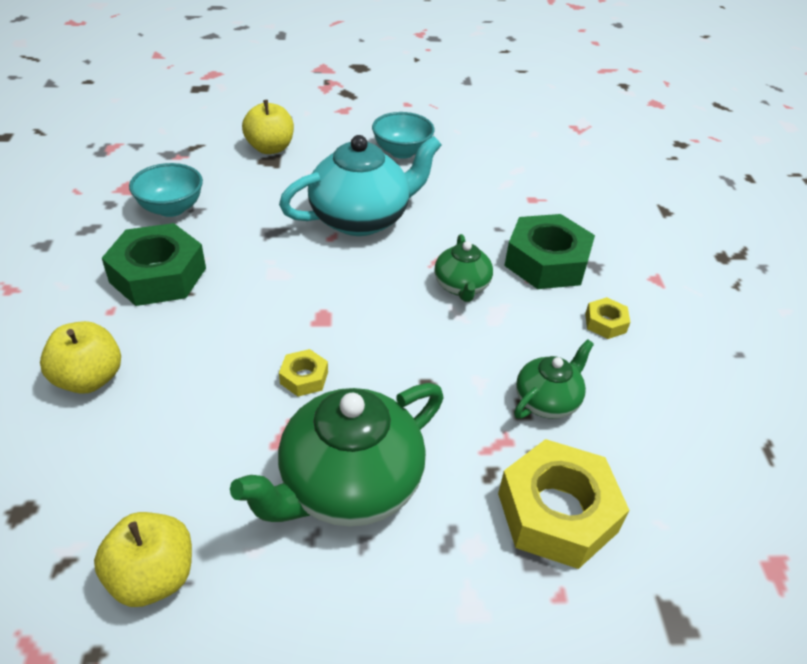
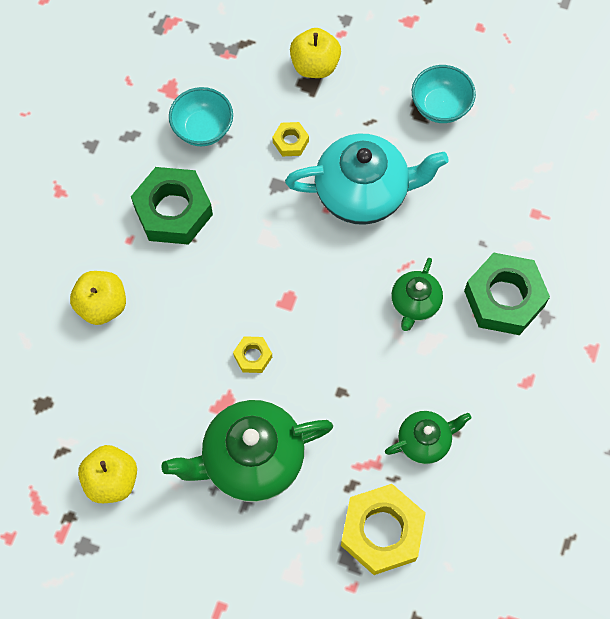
camera: 25 degrees right, 25 degrees up
(605, 323) = (516, 383): yellow nut -> yellow nut (290, 142)

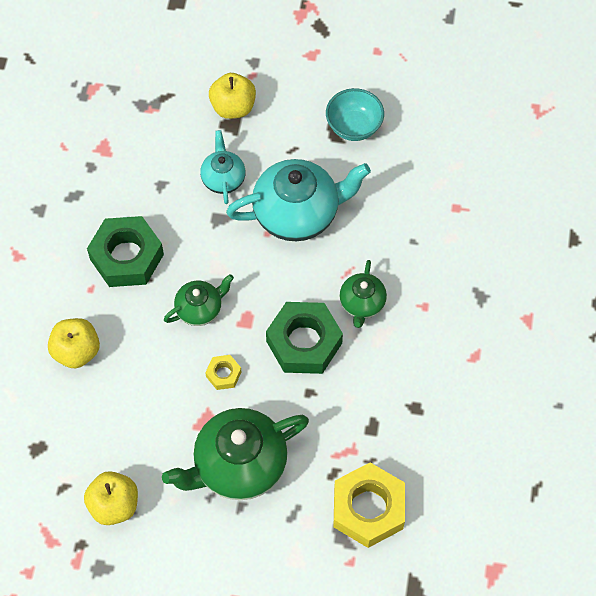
camera: 10 degrees left, 5 degrees down
(203, 129) = (140, 179): turquoise bowl -> none
(290, 142) = (223, 178): yellow nut -> turquoise teapot
(425, 441) = (392, 423): green teapot -> green teapot (200, 309)
(504, 298) = (441, 286): green nut -> green nut (304, 342)

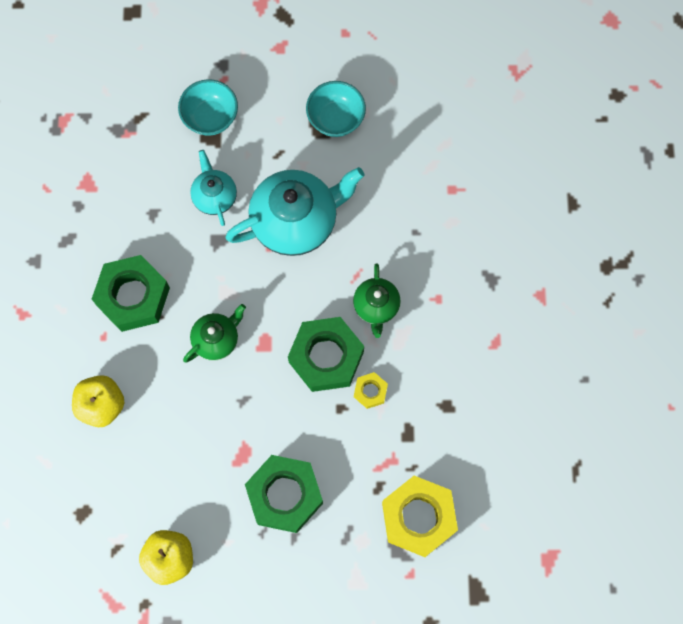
camera: 10 degrees left, 10 degrees up
(223, 374) = (252, 404): yellow nut -> yellow nut (370, 391)
(233, 107) = (210, 117): yellow apple -> turquoise bowl
(239, 465) = (285, 495): green teapot -> green nut

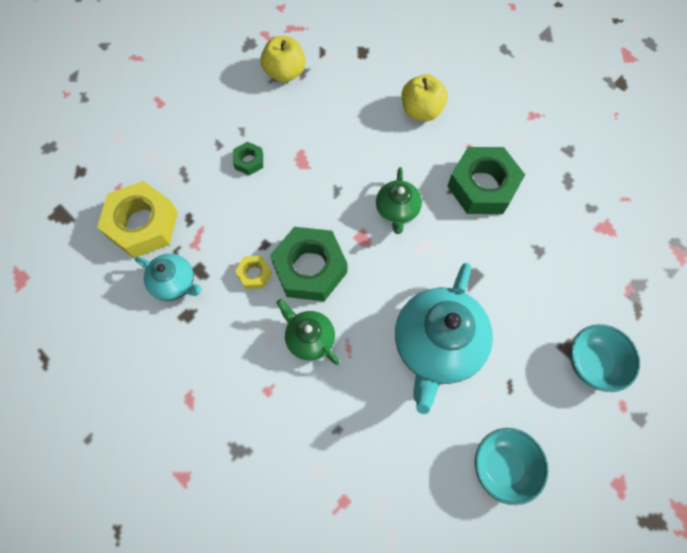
camera: 135 degrees right, 5 degrees down
(214, 196) = (514, 305): turquoise teapot -> turquoise teapot (174, 283)
(285, 495) = (249, 161): green nut -> green nut, size x0.47

